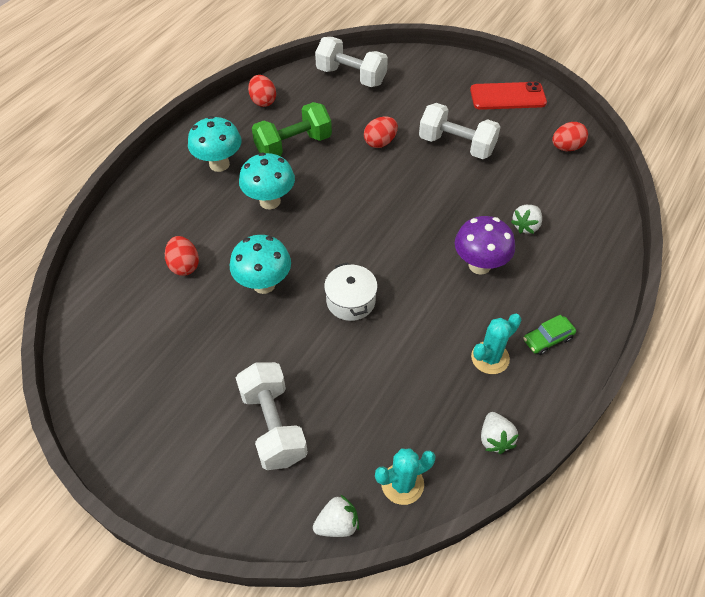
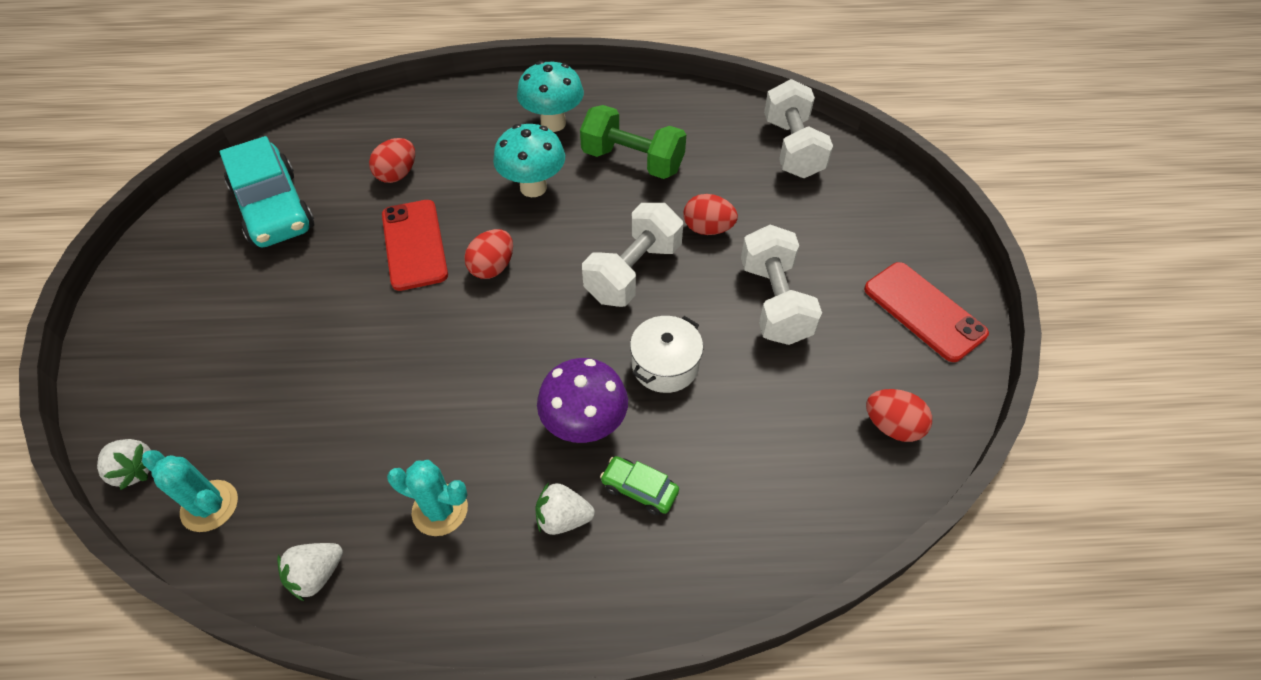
camera: 55 degrees right, 0 degrees up
(147, 352) = (274, 209): none -> turquoise car
(263, 101) = (676, 103): red egg -> red egg (492, 267)
(264, 284) = (414, 245): turquoise mushroom -> red phone
(273, 425) = (234, 350): white dumbbell -> white dumbbell (633, 272)
(350, 301) = (439, 328): white pot -> white pot (665, 365)
(526, 226) = (694, 446): white strawberry -> white strawberry (563, 518)
(547, 339) = (511, 564): green car -> green car (639, 489)

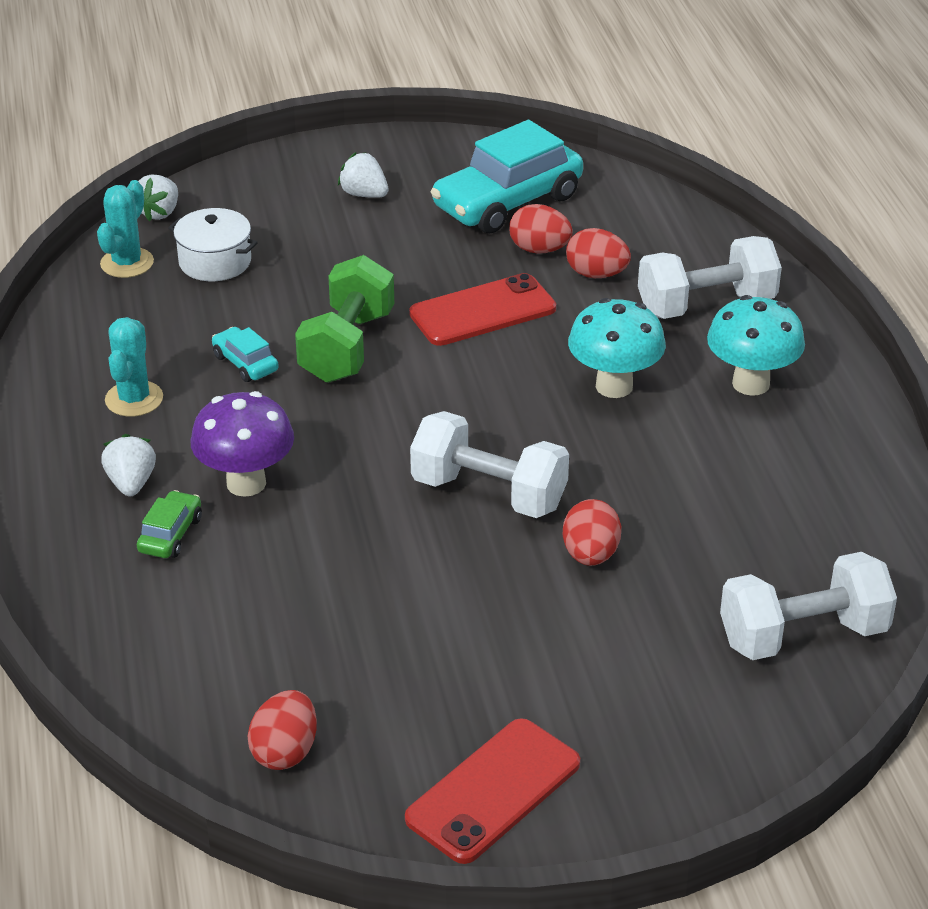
camera: 80 degrees right, 15 degrees down
(316, 575) = (62, 340): white strawberry -> white strawberry (364, 194)
(419, 413) = (245, 363): none -> turquoise car
(492, 267) = (464, 376): red egg -> red egg (539, 249)
(632, 161) = (702, 468): green dumbbell -> green dumbbell (347, 347)
(665, 365) = (344, 537): white pot -> white pot (215, 262)
(774, 302) = (470, 630): white dumbbell -> white dumbbell (706, 305)

